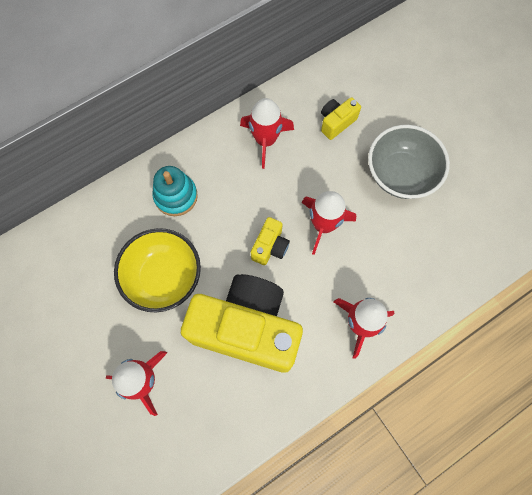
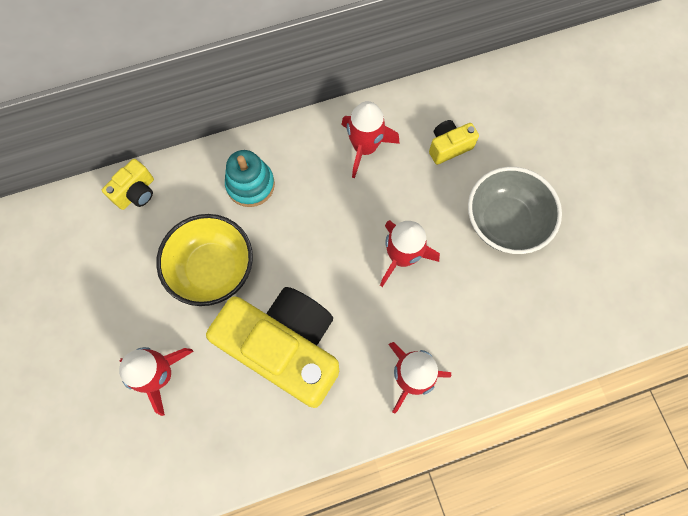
camera: 15 degrees right, 0 degrees up
(270, 247) = (336, 266): yellow camera -> yellow camera (136, 193)

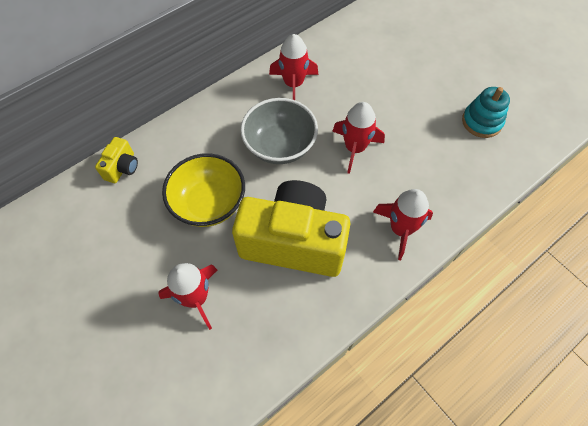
camera: 20 degrees left, 10 degrees down
(250, 185) = (215, 134): turquoise stacking toy -> turquoise stacking toy (481, 122)
(448, 147) = (355, 66): yellow camera -> none
(504, 222) = (419, 102): grey bowl -> grey bowl (280, 146)

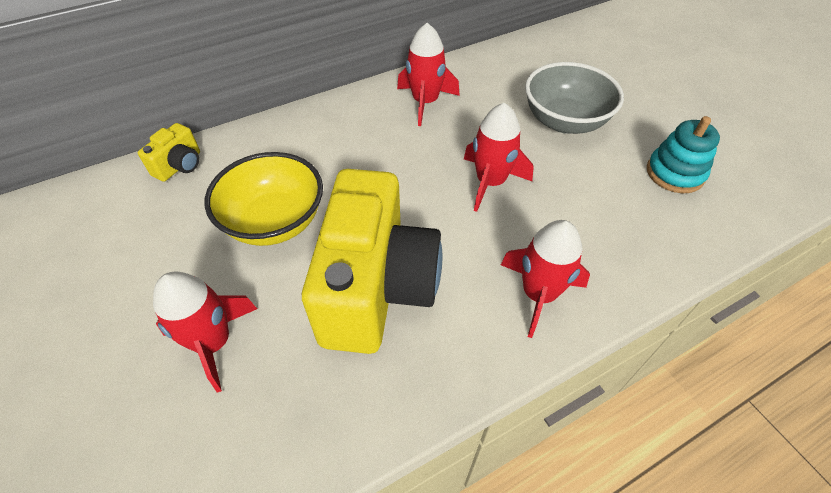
camera: 10 degrees right, 10 degrees down
(280, 146) = (389, 167): grey bowl -> grey bowl (564, 121)
(293, 242) = (376, 288): yellow camera -> yellow camera turned 75 degrees clockwise

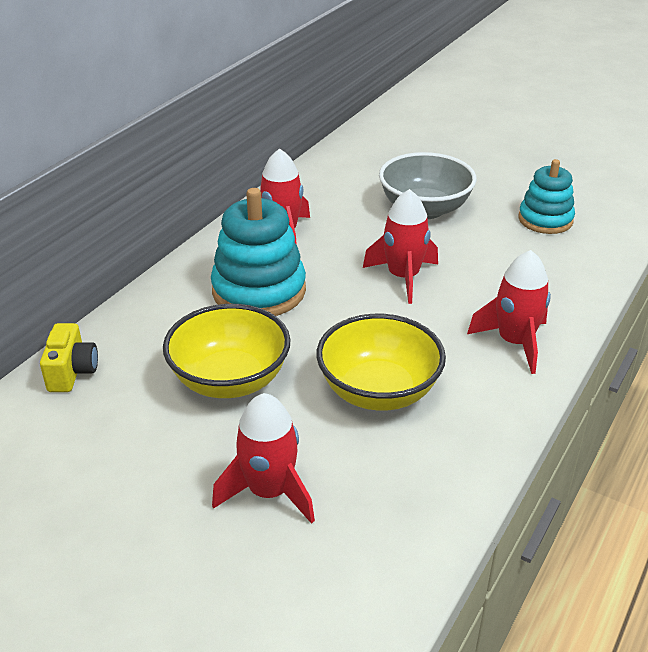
camera: 30 degrees left, 15 degrees down
(364, 148) = (259, 291): none -> turquoise stacking toy
(376, 288) = (378, 391): yellow camera -> yellow bowl

